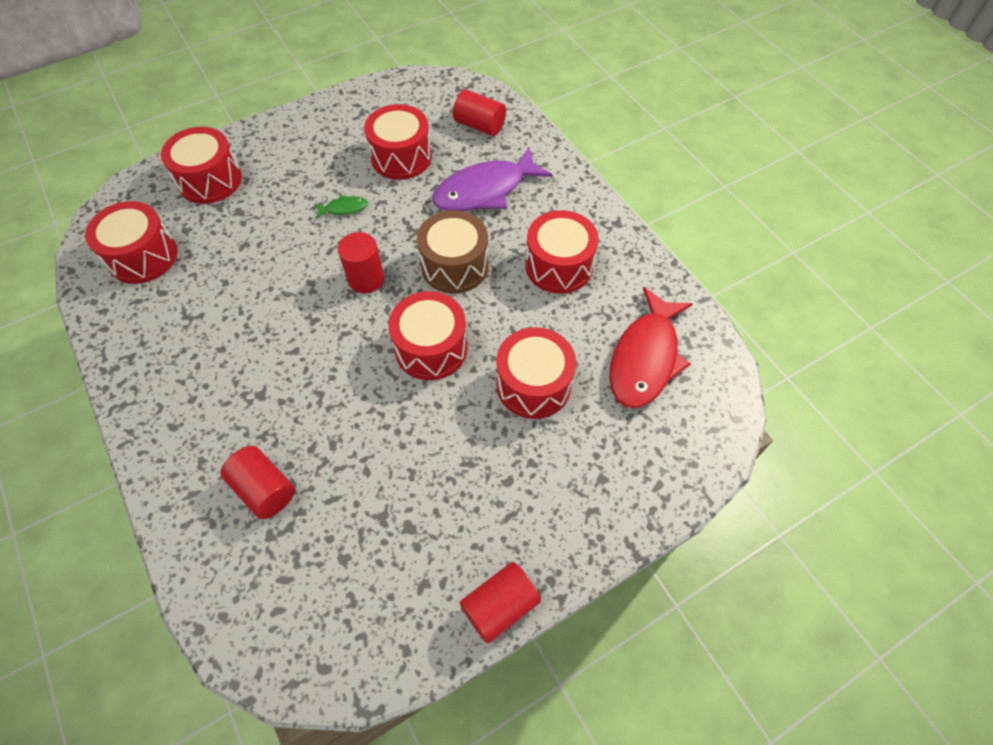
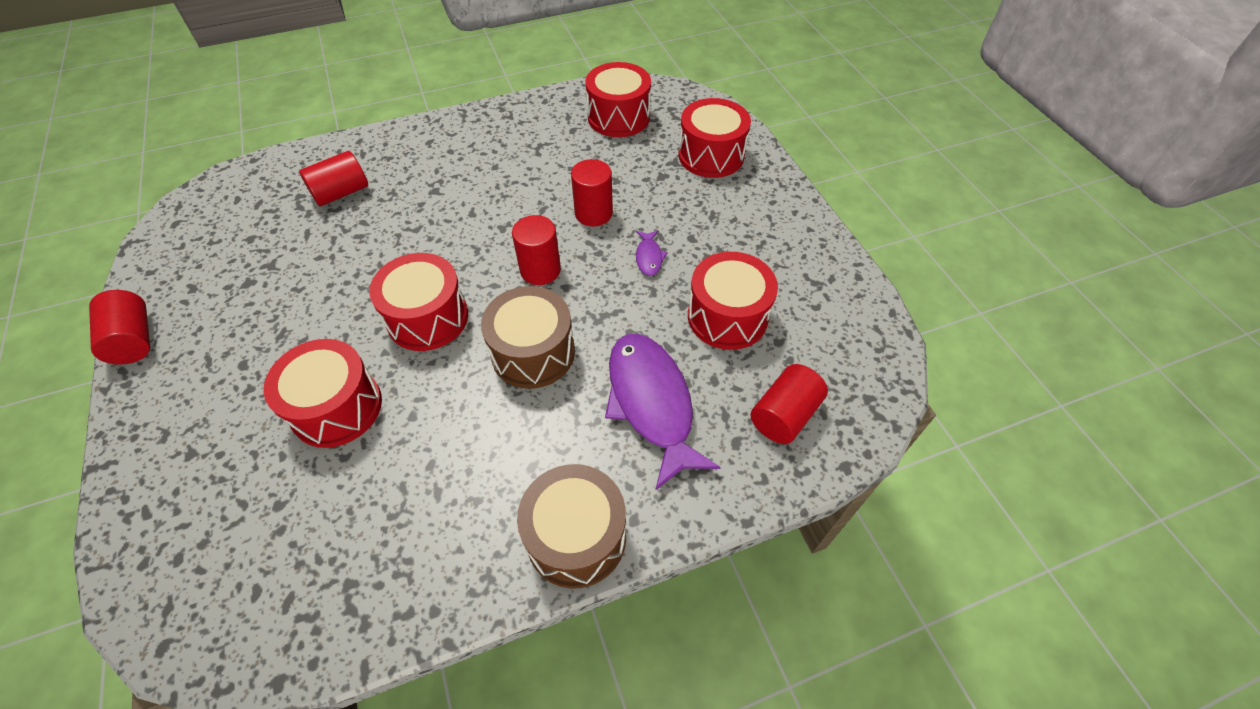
camera: 100 degrees right, 5 degrees down
(291, 253) = (593, 213): none -> red cylinder
(344, 208) = (649, 257): green fish -> purple fish
(559, 266) = (495, 470): red drum -> none
(591, 214) = (576, 537): none -> brown drum
(645, 358) = (309, 547): red fish -> none

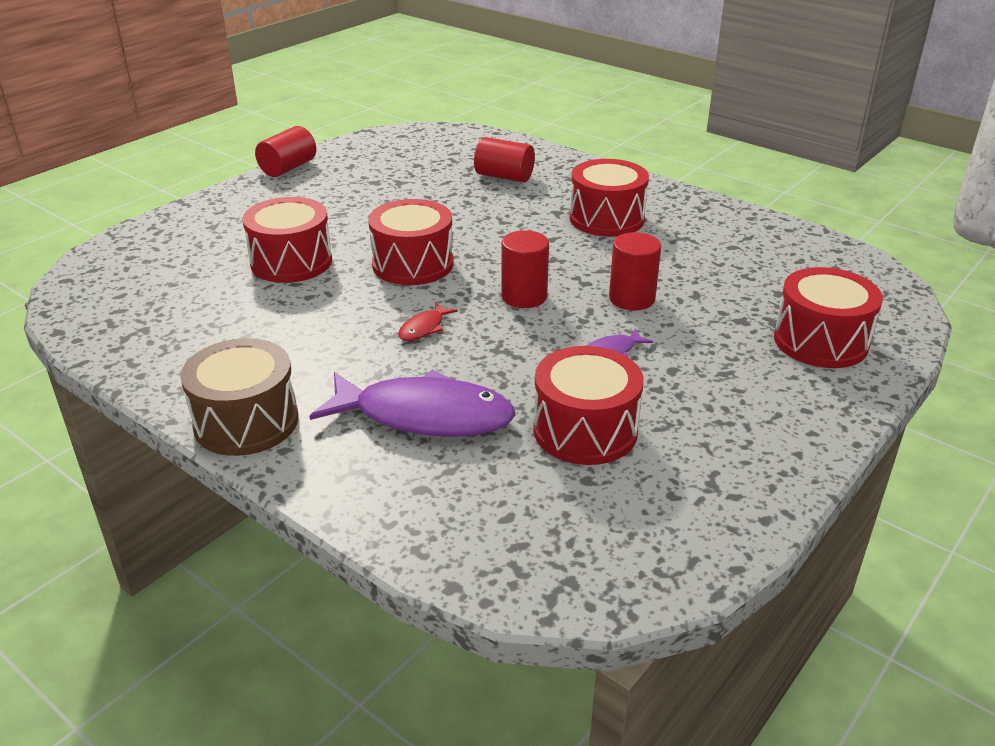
camera: 60 degrees right, 20 degrees down
(533, 353) = (424, 328): brown drum -> red fish
(618, 117) = (791, 264): red drum -> red drum (606, 219)
(651, 403) = (424, 416): purple fish -> purple fish turned 60 degrees clockwise
(784, 415) = (485, 514): red cylinder -> none

